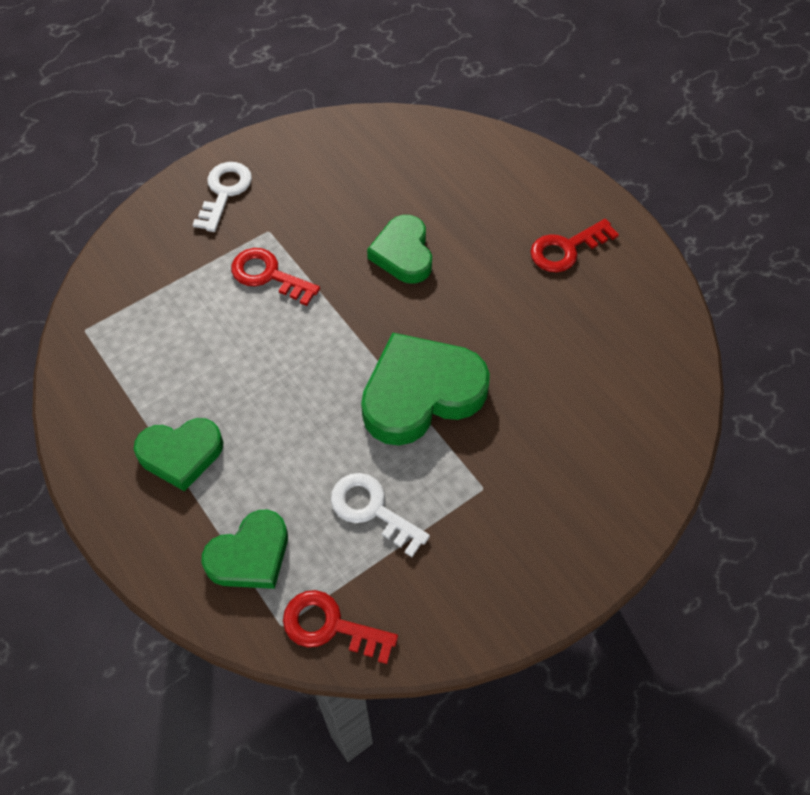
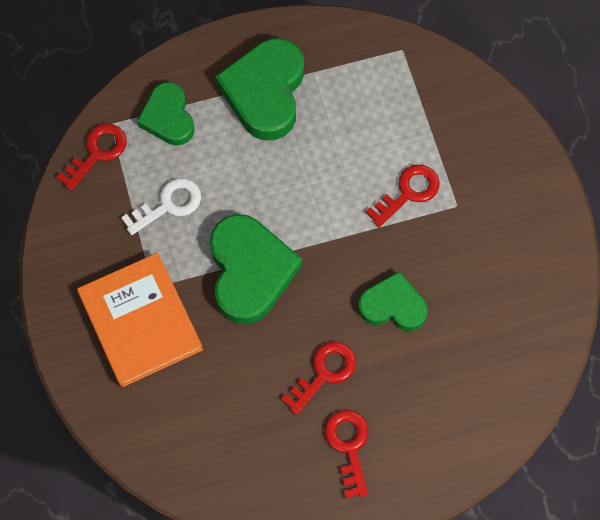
camera: 110 degrees right, 10 degrees up
(181, 454) = (265, 92): green heart -> green heart, size x1.60
(224, 192) = (513, 182): white key -> none
(503, 290) = (324, 373): none -> red key
(531, 485) = (140, 321): none -> orange book

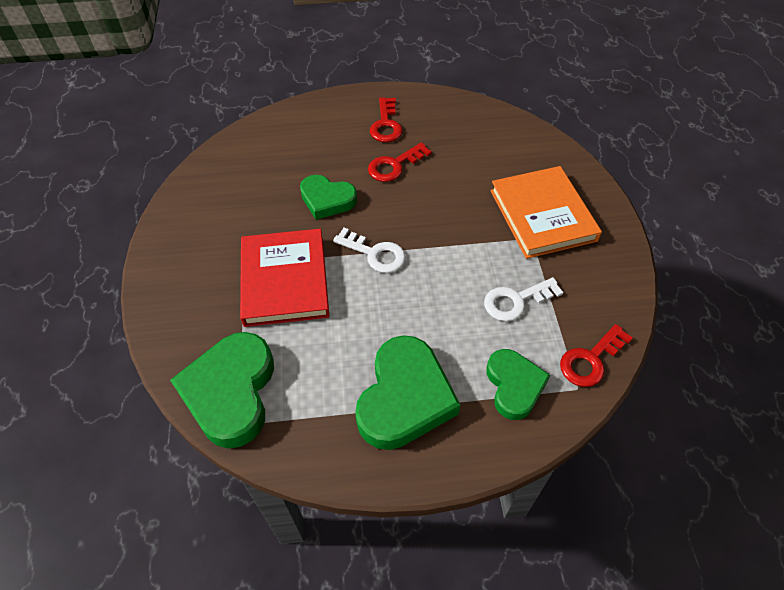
camera: 170 degrees left, 15 degrees down
(250, 271) = (444, 238): green heart -> green heart (231, 392)
(322, 239) = (375, 254): none -> white key
(408, 192) = (285, 280): red key -> red book

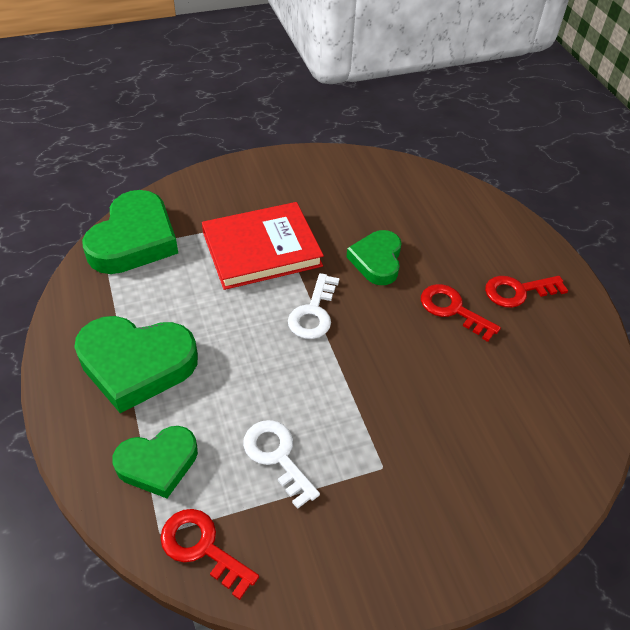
camera: 75 degrees right, 5 degrees down
(231, 392) = (134, 240): green heart -> green heart turned 120 degrees clockwise
(542, 215) = (428, 478): orange book -> none

